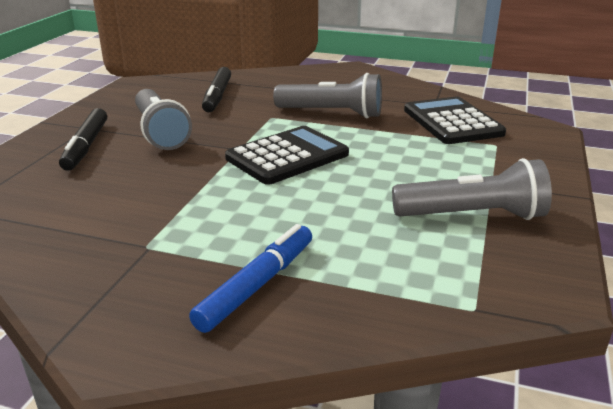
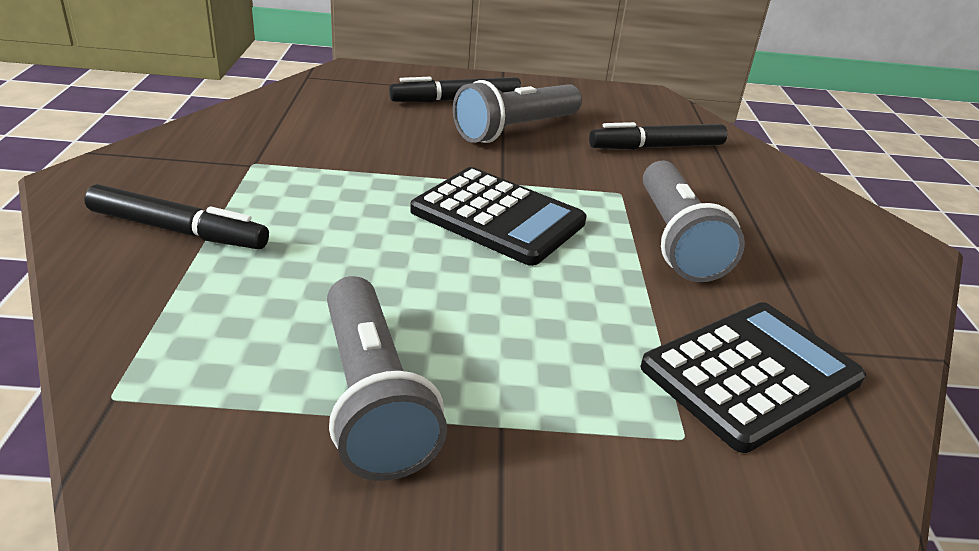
camera: 70 degrees right, 5 degrees up
(257, 285) = (178, 230): blue marker -> black marker

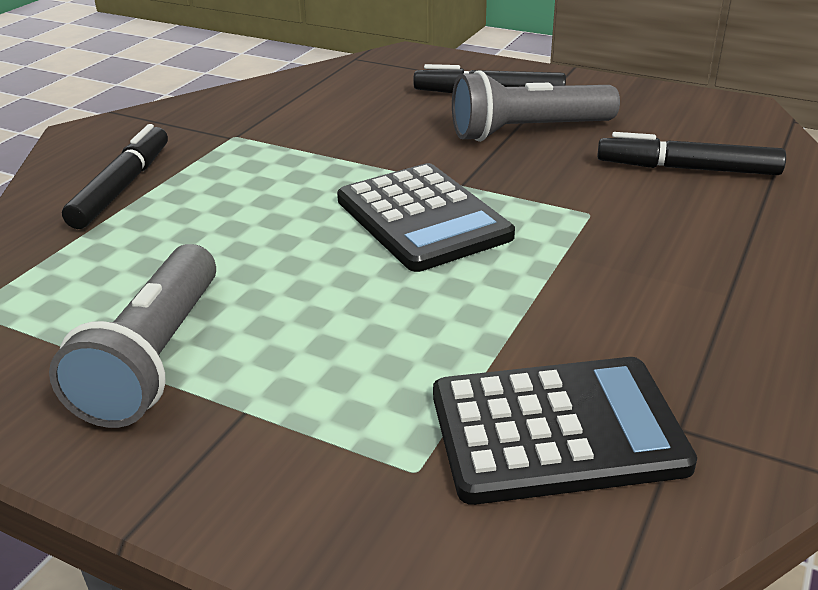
camera: 30 degrees right, 0 degrees up
(178, 230) = (122, 187): black marker -> black marker turned 120 degrees counterclockwise
(676, 239) = (608, 273): grey flashlight -> none

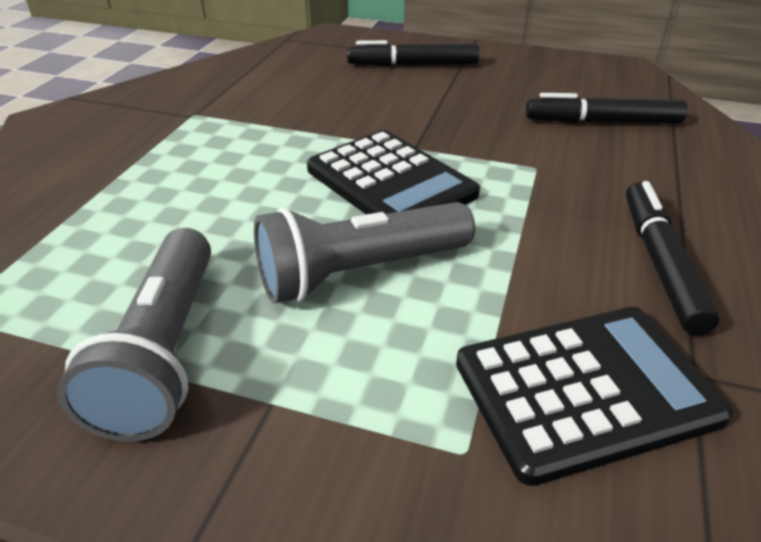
camera: 10 degrees left, 5 degrees up
(122, 187) = (95, 170): black marker -> black marker (660, 263)
(528, 131) = (457, 96): grey flashlight -> grey flashlight (360, 272)

